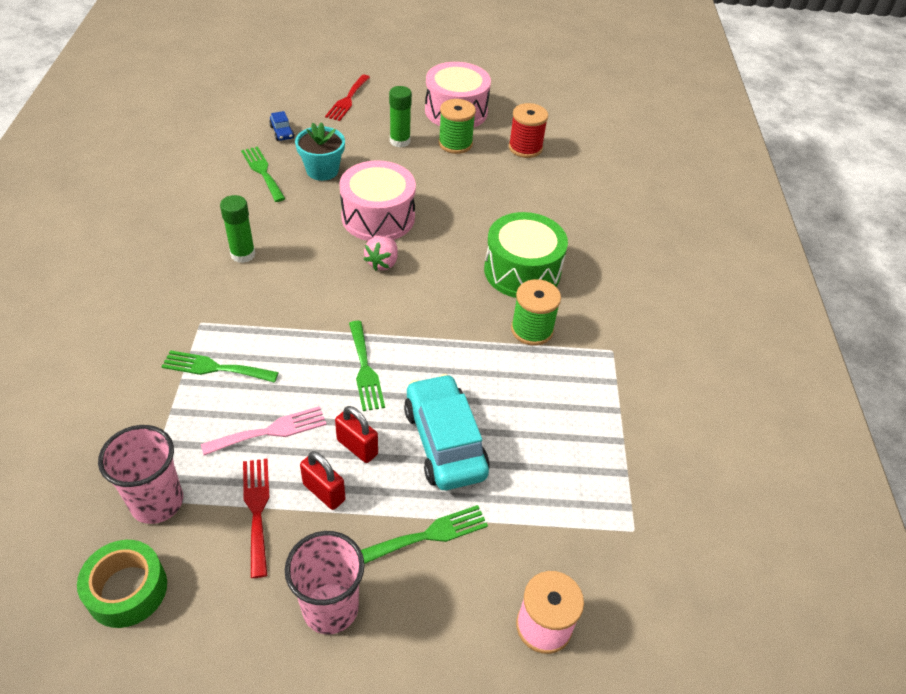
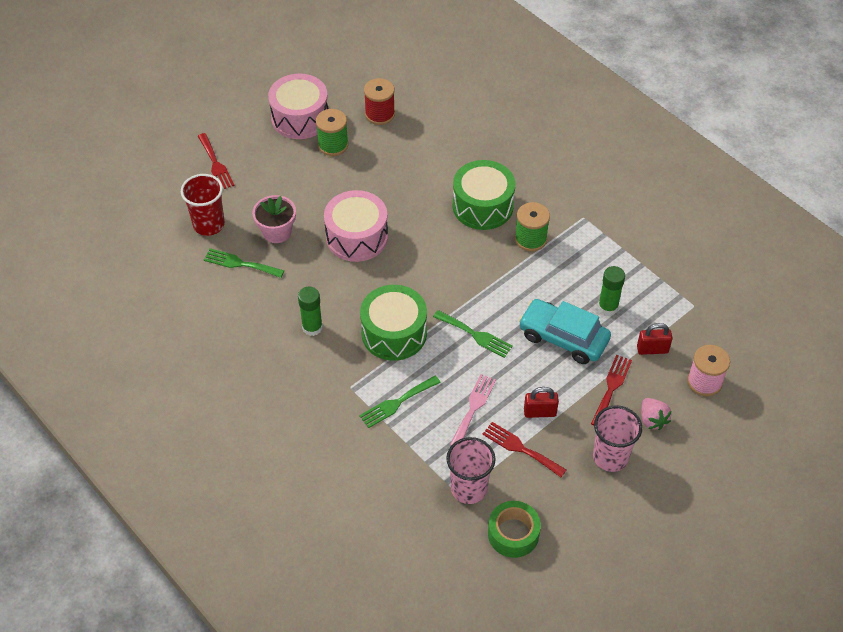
camera: 40 degrees left, 5 degrees up
(282, 132) = (209, 224): blue car -> red cup
(298, 310) = (394, 333): none -> green drum
(322, 170) = (277, 232): turquoise flower pot -> pink flower pot
(357, 447) = (526, 377): red padlock -> red padlock (652, 349)
(382, 263) = (400, 265): pink strawberry -> pink strawberry (652, 420)
(400, 141) = (295, 170): green glue stick -> green glue stick (608, 307)
(429, 535) = (611, 388): green fork -> red fork

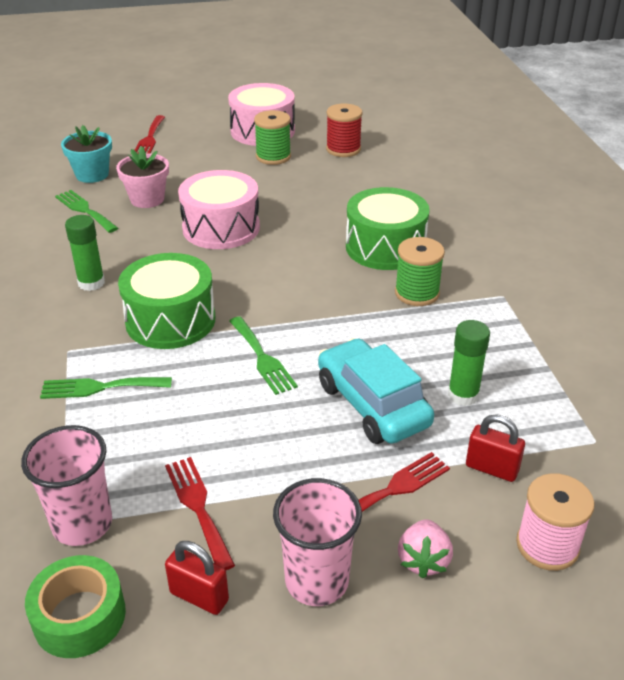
camera: 30 degrees right, 15 degrees down
(209, 224) = (92, 175): red cup -> turquoise flower pot
(473, 408) = (184, 432): pink fork -> none
(540, 412) = (265, 475): red padlock -> red padlock (199, 596)

